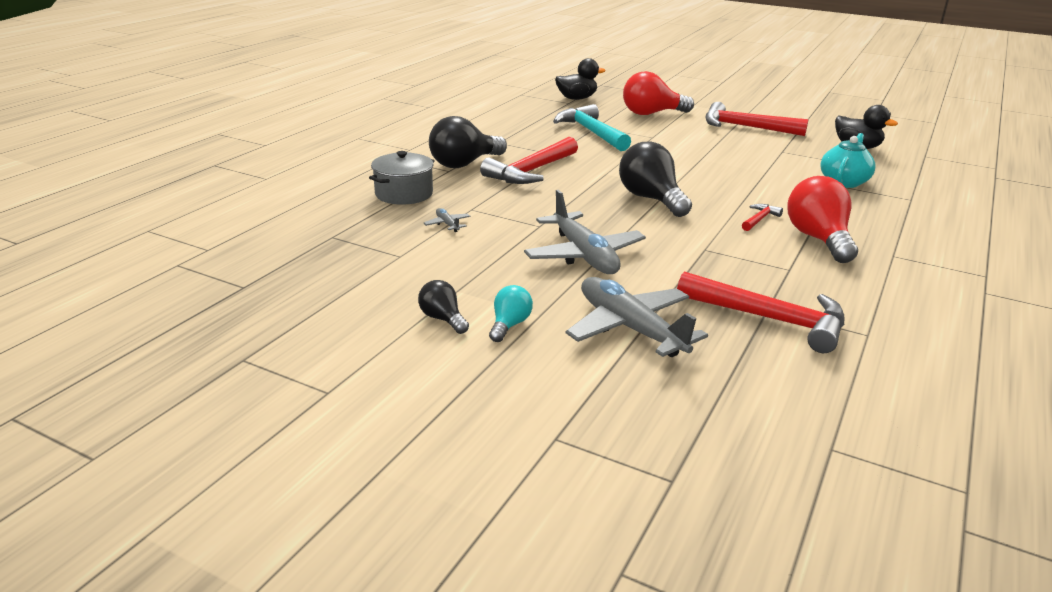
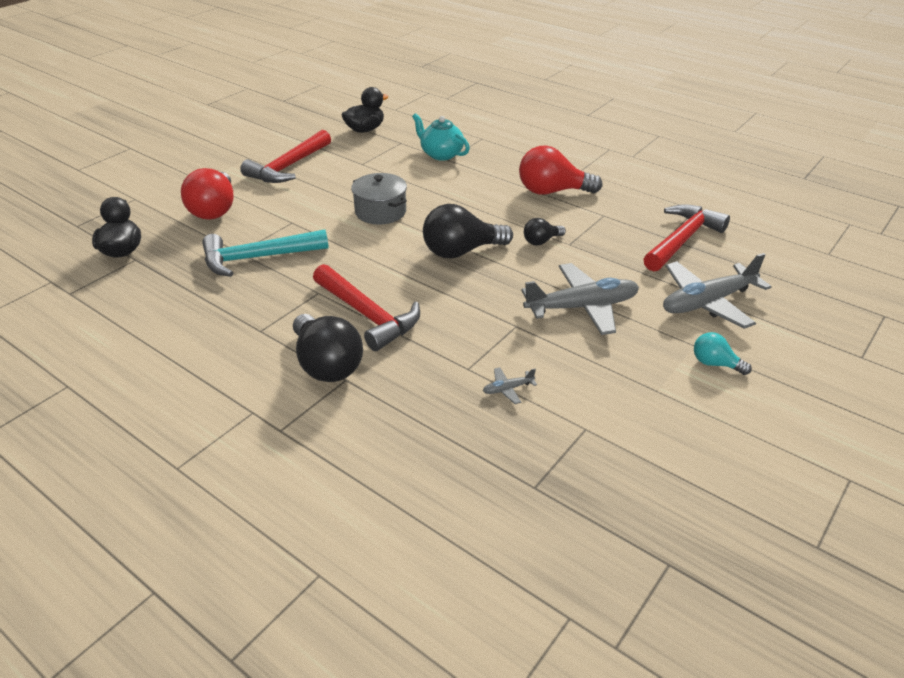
camera: 80 degrees left, 10 degrees up
(404, 194) = (414, 421): grey pot -> grey pot (380, 212)
(443, 319) = (712, 403): black light bulb -> black light bulb (541, 241)
(759, 219) = (513, 207): red hammer -> none

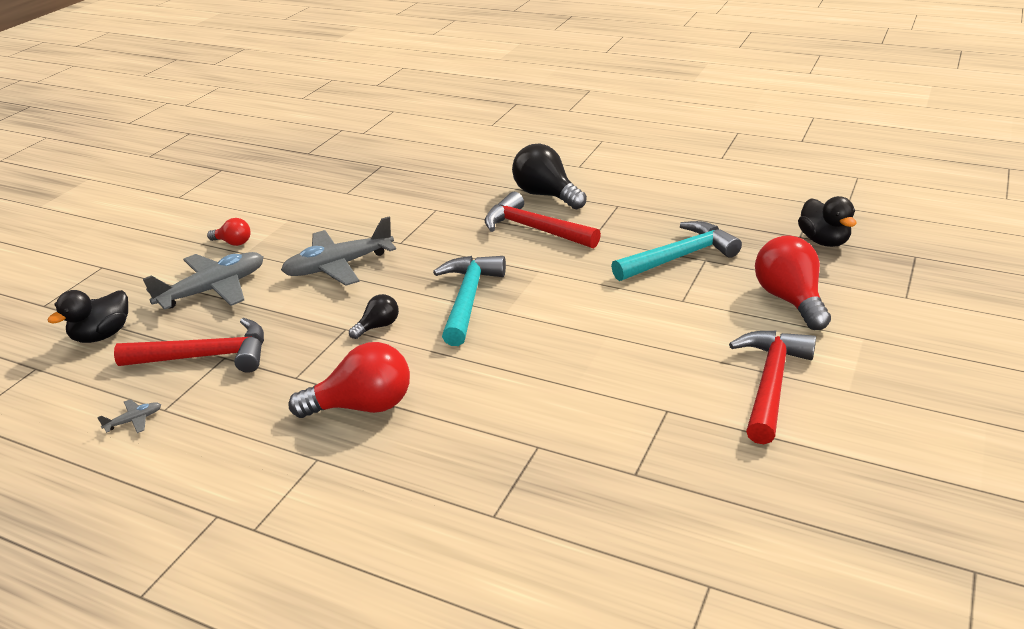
camera: 170 degrees right, 5 degrees down
(365, 130) = (721, 499): black duck -> black duck (102, 335)
(380, 212) = (586, 332): grey pot -> none
(441, 154) = (552, 456): turquoise teapot -> none
(461, 251) = (468, 299): black light bulb -> turquoise hammer
(507, 389) = (402, 203): grey plane -> grey plane (134, 420)
(682, 240) = (206, 357): red hammer -> red hammer turned 120 degrees counterclockwise
(715, 364) = (233, 243): turquoise light bulb -> red light bulb

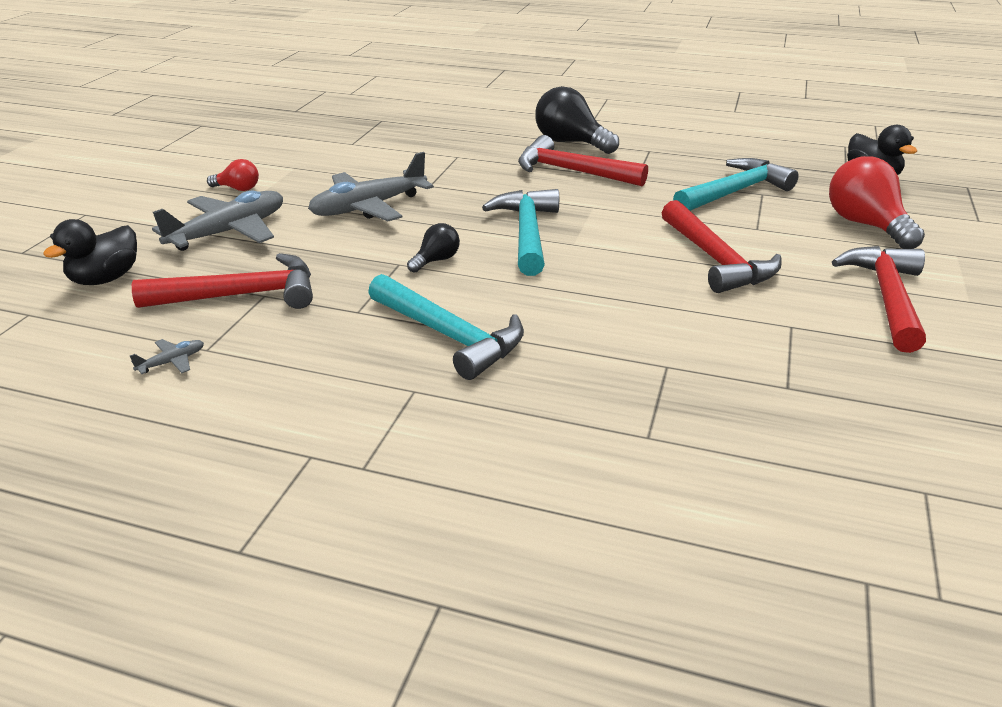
camera: 10 degrees left, 0 degrees up
(363, 406) = (449, 336): red light bulb -> turquoise hammer
(628, 335) = (715, 260): none -> red hammer

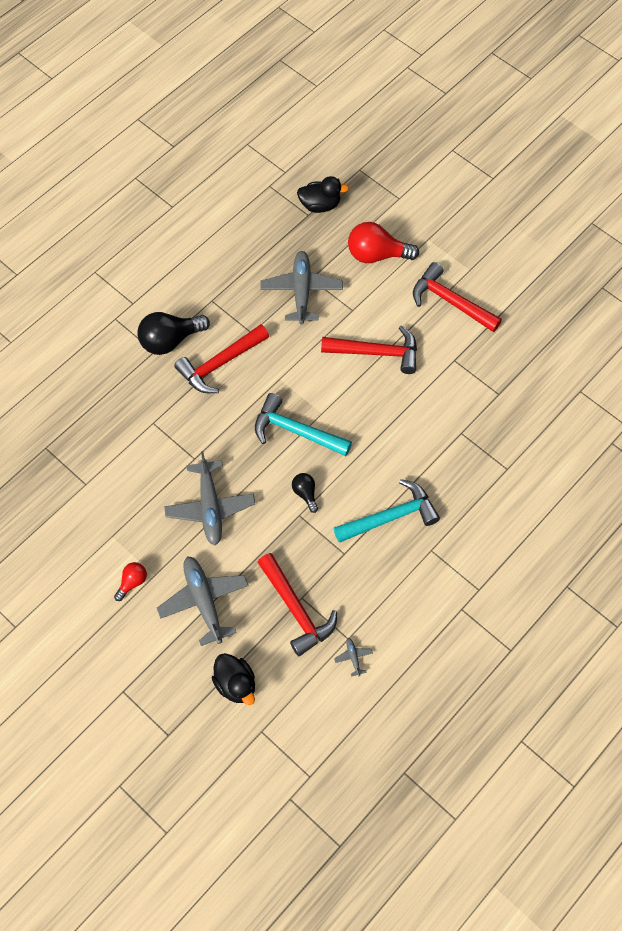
camera: 65 degrees left, 30 degrees up
(241, 295) = (296, 610): red hammer -> red hammer turned 135 degrees clockwise
(735, 192) = (301, 291): turquoise hammer -> grey plane

